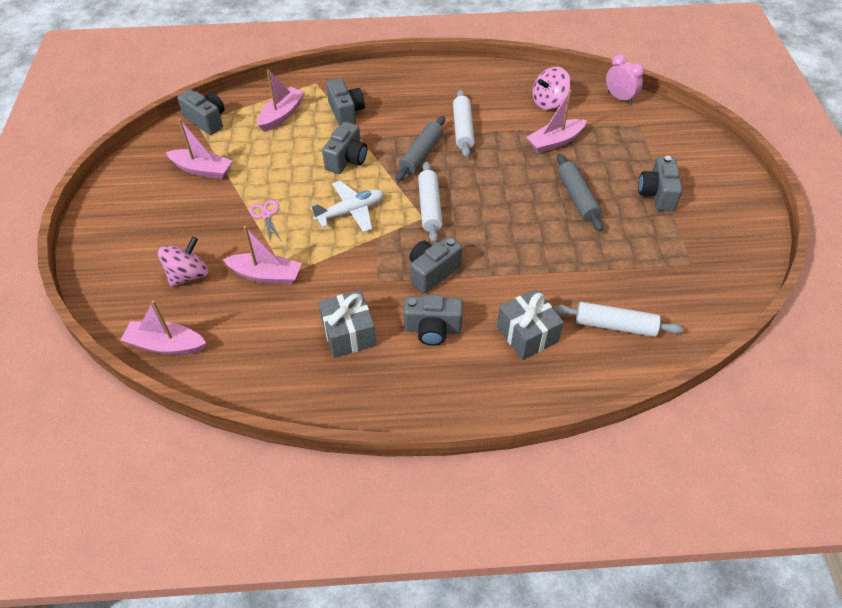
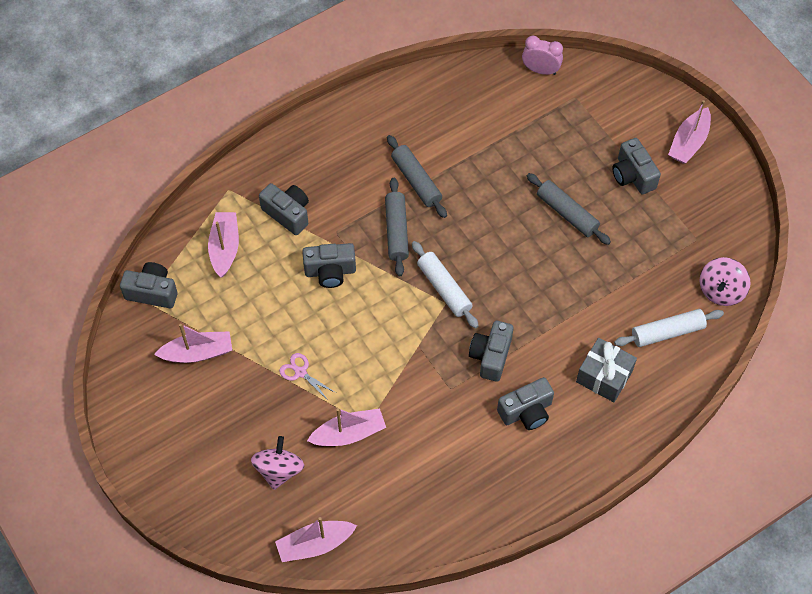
camera: 30 degrees left, 10 degrees up
(347, 159) = (330, 271): grey camera -> grey camera turned 90 degrees clockwise
(349, 333) = (461, 452): grey gift -> none
(350, 212) = (376, 329): white plane -> none
(463, 129) = (416, 181): white rolling pin -> grey rolling pin
(549, 102) = (477, 107): pink spinning top -> pink spinning top (721, 290)
(555, 142) = (511, 155): pink boat -> pink boat (688, 142)

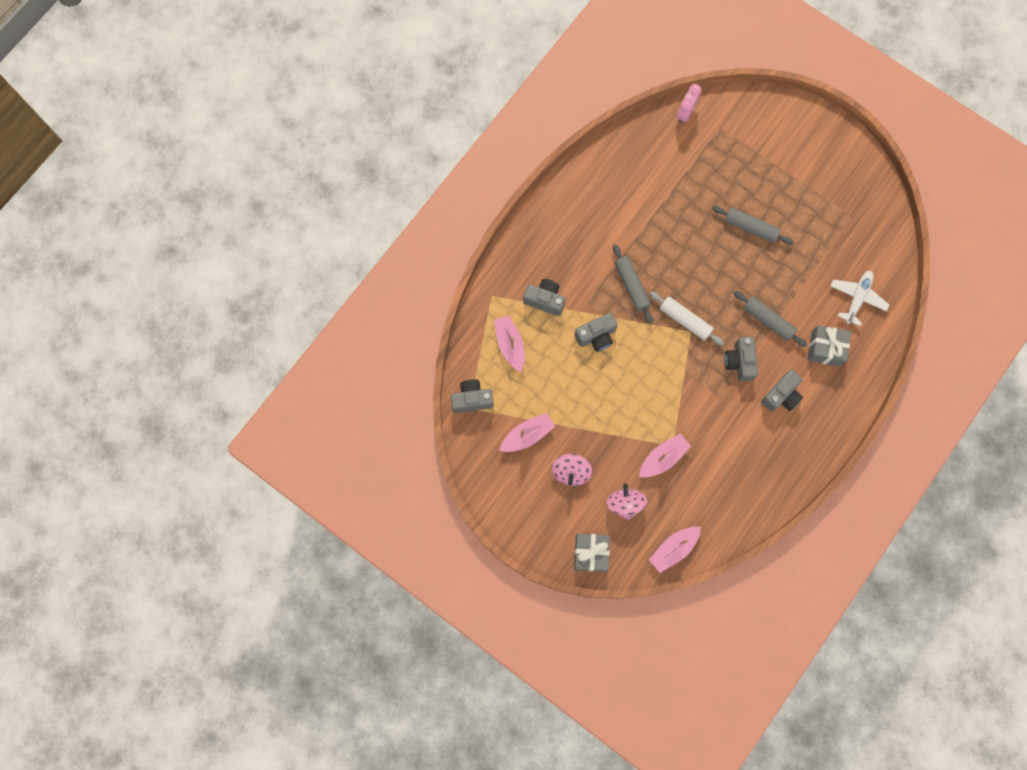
camera: 20 degrees left, 15 degrees up
(210, 513) = (590, 553): none -> grey gift
(300, 372) = (608, 423): pink scissors -> none
(416, 181) = (629, 239): grey rolling pin -> grey rolling pin (768, 320)
(540, 70) = (685, 113): pink clock -> pink clock turned 60 degrees counterclockwise
(632, 175) = (787, 179): grey camera -> none
(667, 332) = (857, 298): white rolling pin -> white plane
(688, 142) = (817, 137): pink boat -> none
(721, 290) = (883, 251): pink spinning top -> pink spinning top (571, 472)

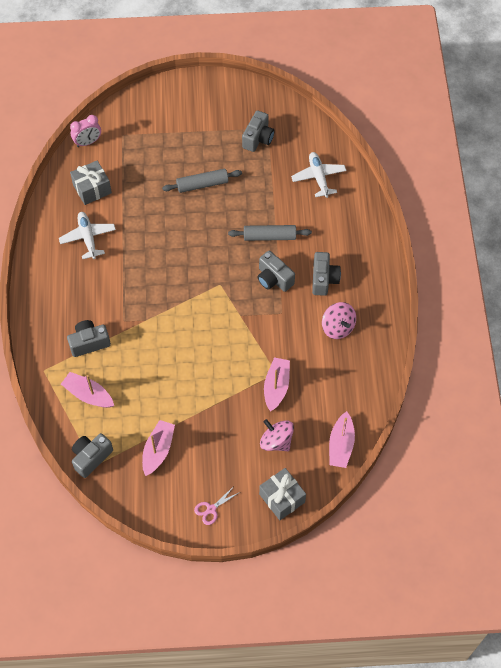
camera: 40 degrees left, 15 degrees down
(529, 517) = (211, 509): none -> pink scissors
(571, 472) = (215, 450): pink spinning top -> pink spinning top (338, 327)
(596, 336) = (151, 339): grey camera -> grey camera (258, 138)
(616, 204) = (88, 238): none -> white plane
(631, 286) = (148, 285): grey rolling pin -> none
(685, 113) = (88, 142): pink clock -> pink clock turned 105 degrees counterclockwise
(685, 320) = (209, 280): white rolling pin -> none
(825, 349) = (326, 226): grey gift -> grey gift (92, 189)

